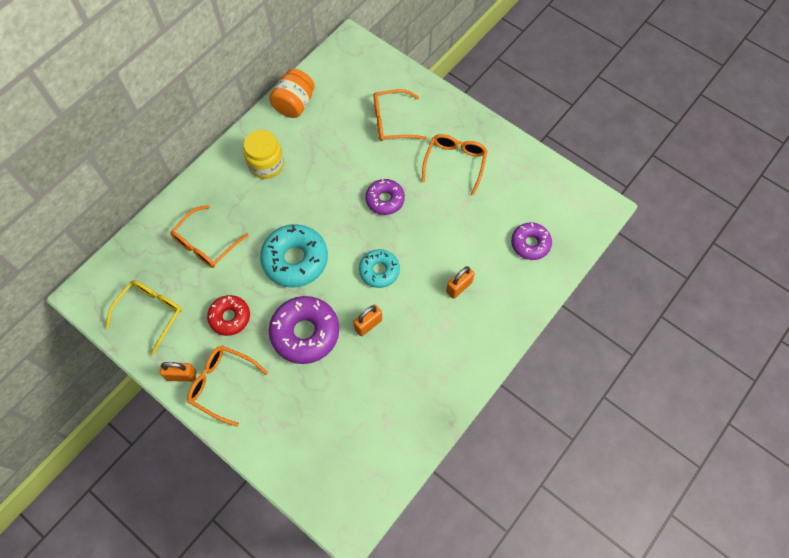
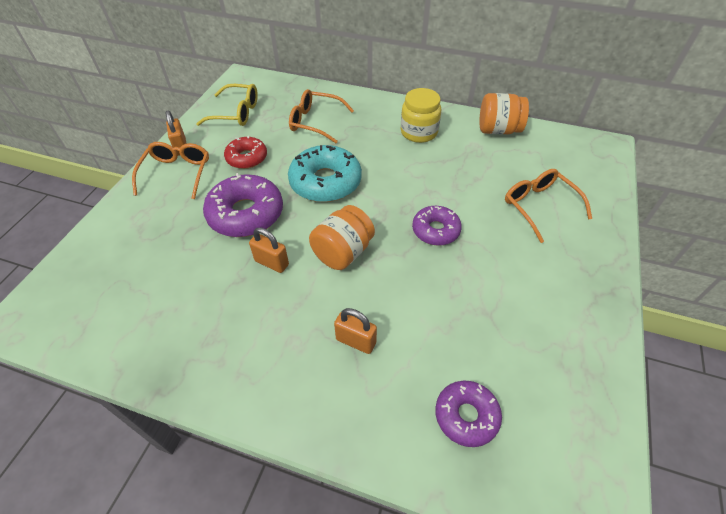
camera: 70 degrees right, 15 degrees down
(379, 271) = (343, 252): turquoise donut -> orange jar
(455, 163) = (531, 283): orange glasses -> none

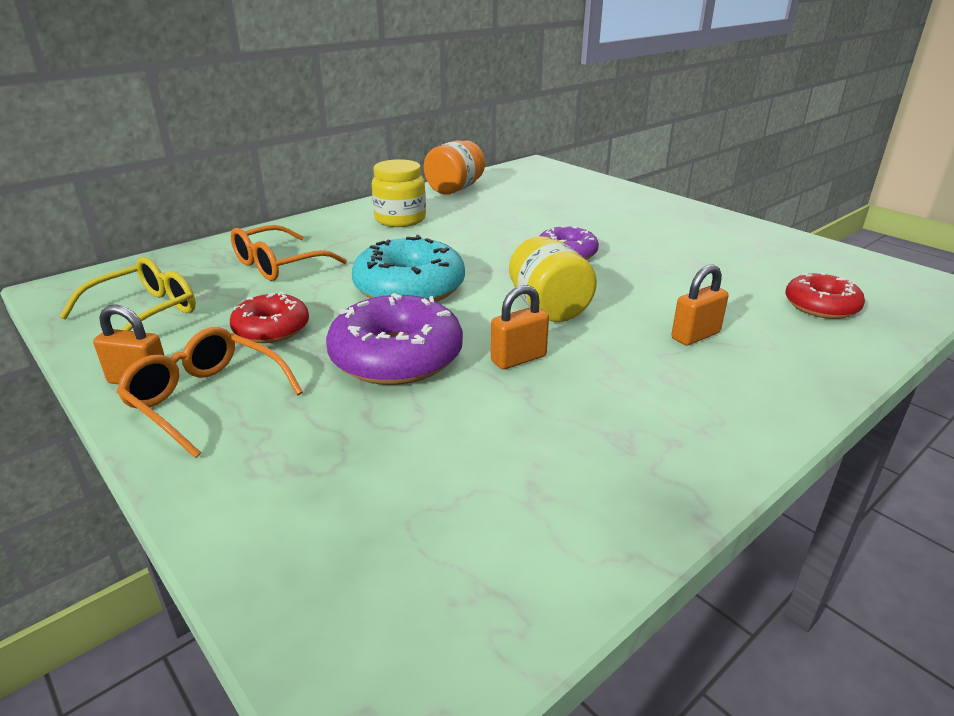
camera: 60 degrees left, 20 degrees down
(343, 252) = (548, 308): orange jar -> yellow jar
(466, 416) = (821, 306): purple donut -> red donut
(539, 206) = (583, 206): orange glasses -> none

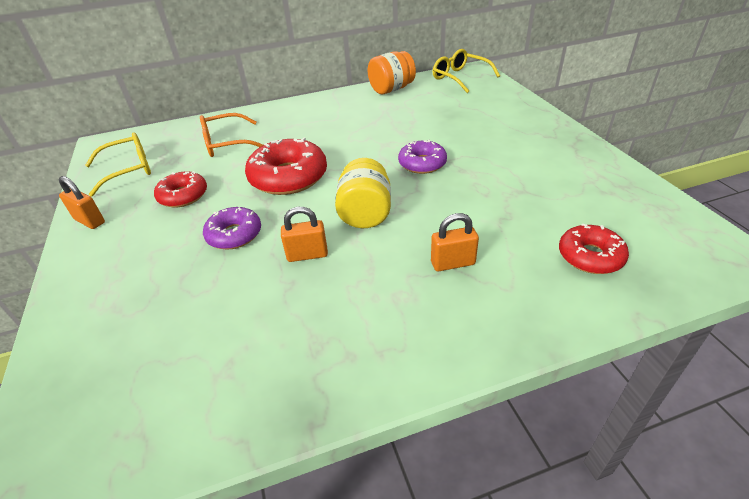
camera: 25 degrees right, 10 degrees up
(206, 399) = (110, 243): orange glasses -> none
(396, 357) = (234, 235): purple donut -> purple donut, size x0.61
(400, 219) = (331, 114): yellow jar -> none
(409, 288) = (288, 177): turquoise donut -> red donut
(527, 172) = (460, 78): none -> yellow glasses

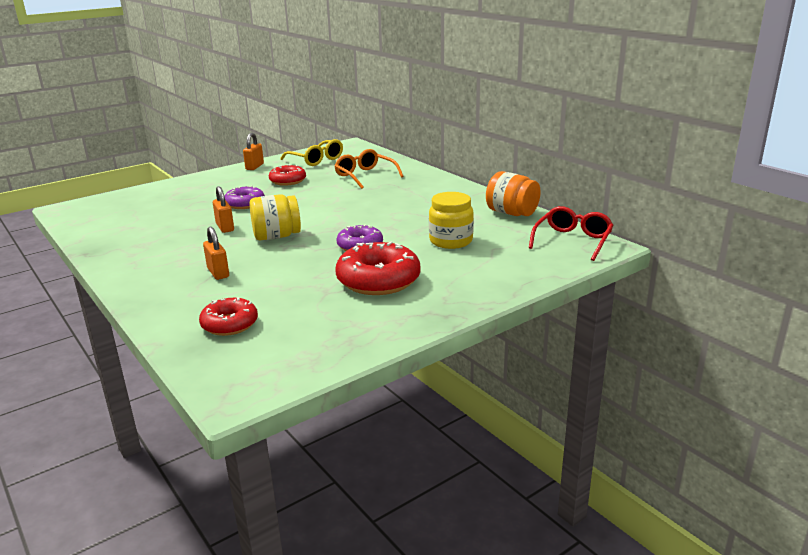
camera: 70 degrees right, 15 degrees down
(288, 177) = (321, 204): red donut -> red donut (378, 280)
(435, 120) = (451, 241): none -> yellow jar
(460, 78) = (572, 241): yellow glasses -> red glasses

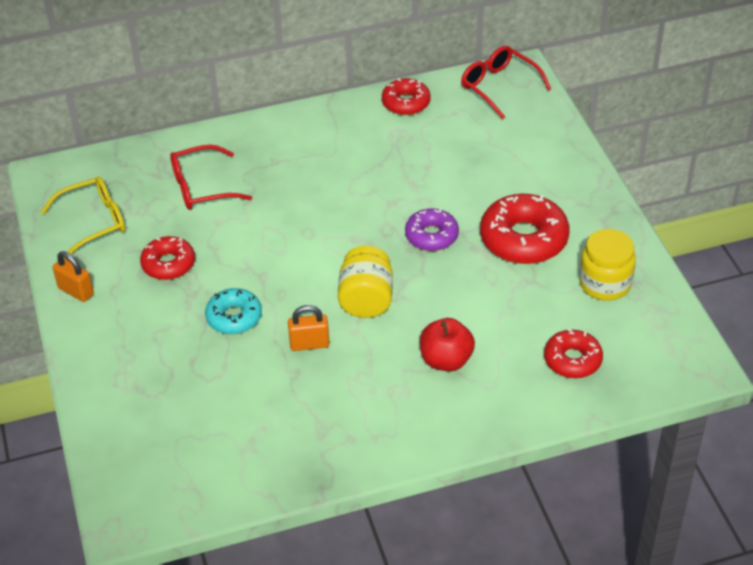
camera: 70 degrees left, 20 degrees up
(218, 273) = (446, 360): orange padlock -> red apple
(245, 204) = (234, 317): purple donut -> turquoise donut
(365, 176) = (201, 187): orange glasses -> red glasses
(451, 241) = (455, 166): yellow jar -> yellow jar (605, 283)
(511, 213) = (406, 103): orange jar -> red donut

